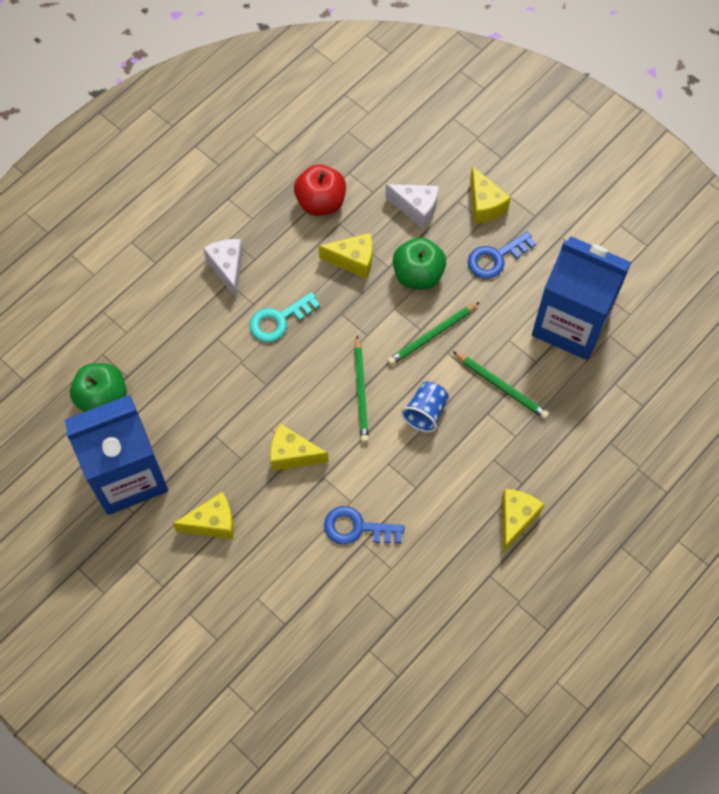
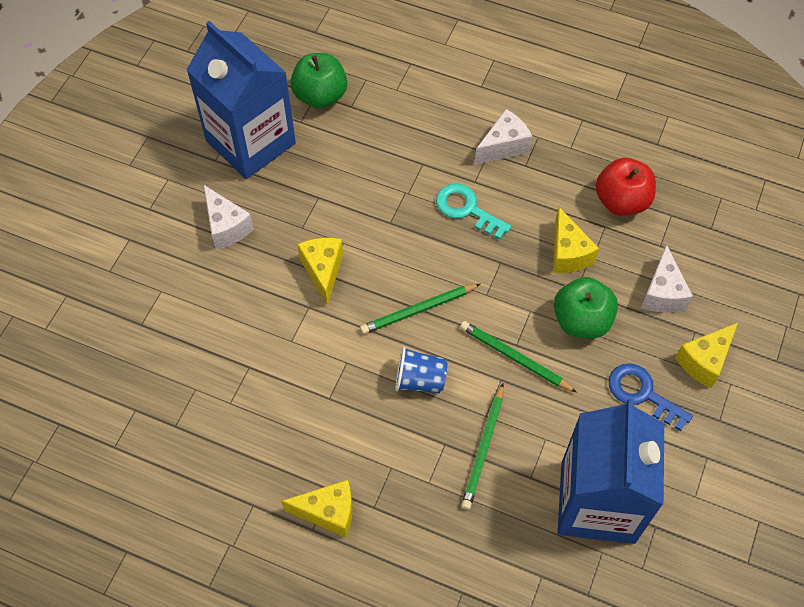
camera: 70 degrees right, 5 degrees down
(213, 523) = (226, 227): yellow cheese -> white cheese
(356, 528) = (264, 355): blue key -> none

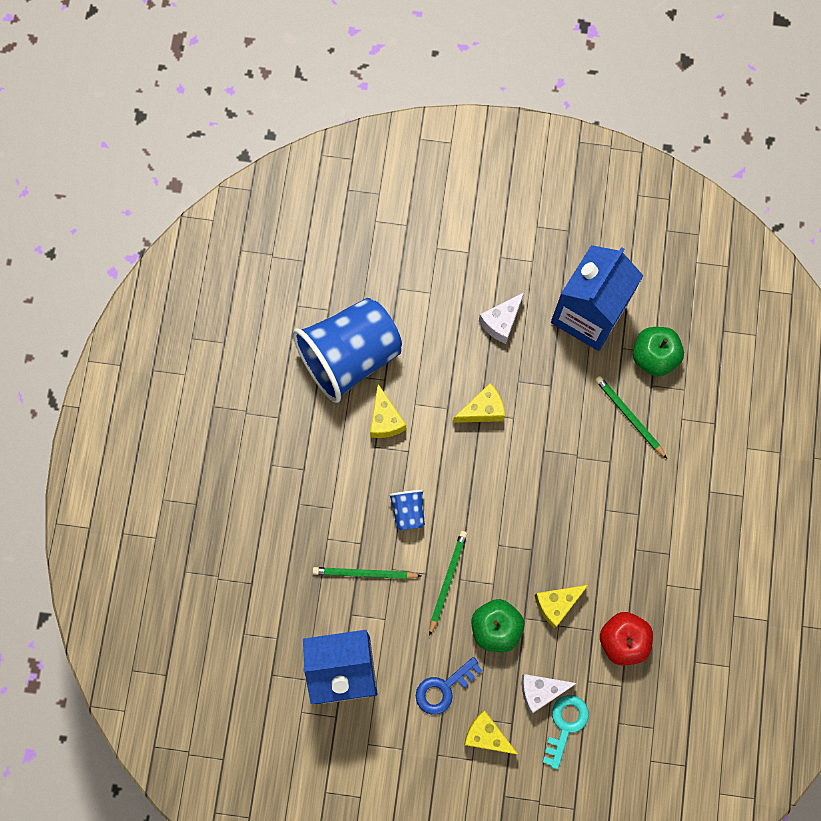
camera: 75 degrees right, 15 degrees up
(205, 399) = (350, 356): none -> blue cup
(328, 512) = (286, 472): yellow cheese -> yellow cheese (385, 420)
(418, 310) = (468, 494): green pencil -> green pencil (629, 417)
(466, 209) = (575, 510): turquoise key -> turquoise key (565, 725)
(503, 146) = (649, 526): white cheese -> none
(642, 393) = (443, 688): blue key -> blue key turned 150 degrees counterclockwise

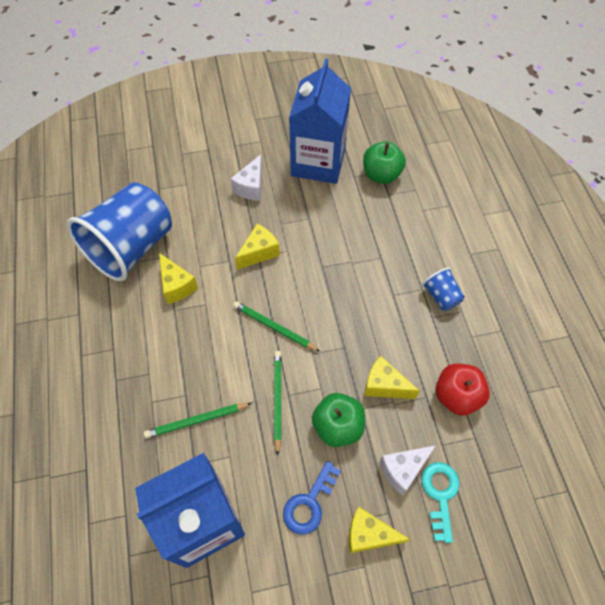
camera: 20 degrees left, 15 degrees down
(408, 511) = (221, 352): blue cup -> blue cup (441, 296)
(556, 604) = (384, 385): yellow cheese -> yellow cheese turned 75 degrees clockwise
(629, 417) = (381, 221): green pencil -> green pencil (274, 328)

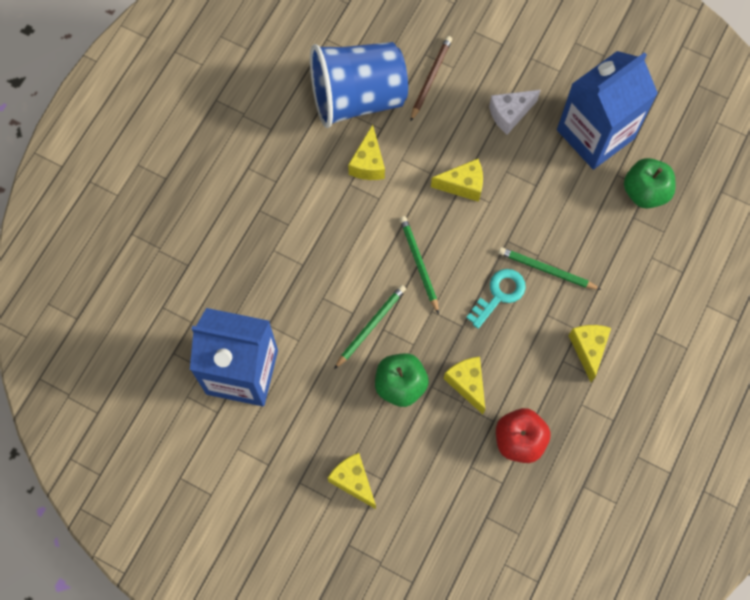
camera: 40 degrees right, 10 degrees up
(175, 201) = (430, 78): none -> brown pencil
(197, 421) = (295, 293): green pencil -> green pencil (546, 270)
(309, 503) = (329, 423): blue key -> none
(403, 469) = (421, 458): white cheese -> none
(440, 494) = (433, 499): turquoise key -> turquoise key (499, 294)
(441, 296) = (588, 349): blue cup -> yellow cheese

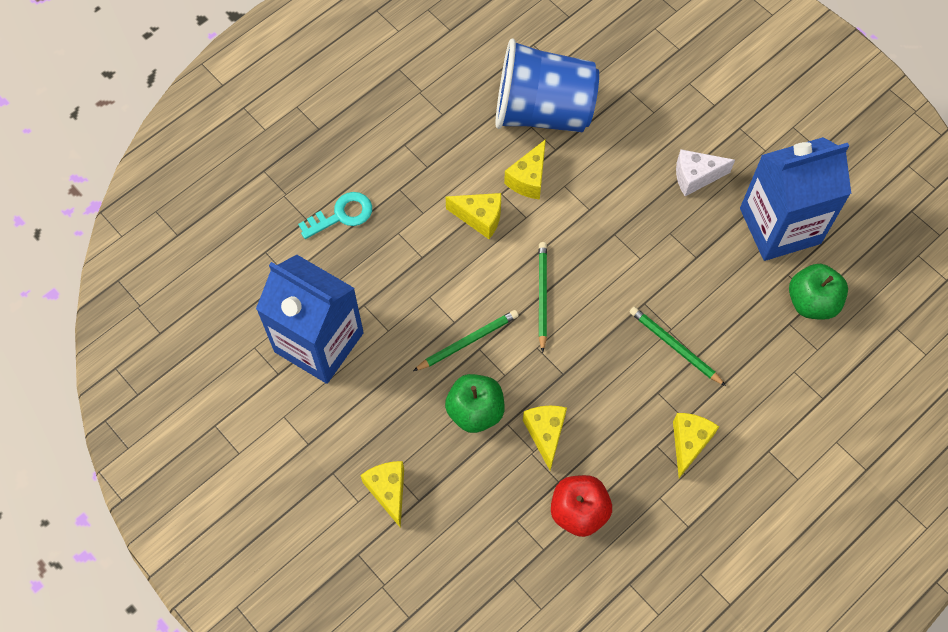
camera: 20 degrees right, 5 degrees down
(430, 78) = (625, 115): brown pencil -> none
(463, 185) = (618, 232): yellow cheese -> yellow cheese (480, 218)
(499, 294) = (615, 355): turquoise key -> turquoise key (342, 215)

